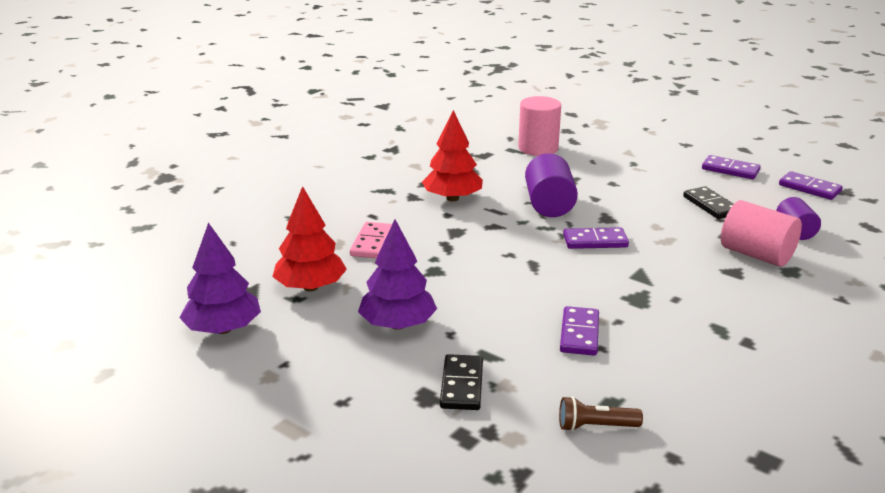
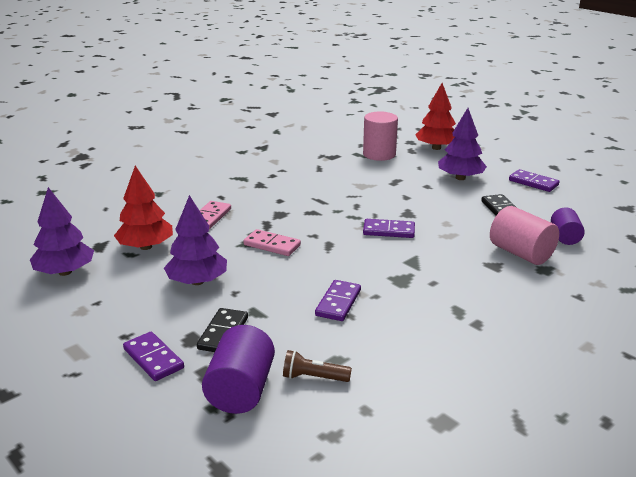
camera: 10 degrees right, 0 degrees up
(452, 198) = (290, 188): red tree -> red tree (436, 148)
(466, 271) = (272, 245): none -> pink domino
(549, 205) = (365, 199): purple cylinder -> purple cylinder (241, 390)
(646, 170) = (460, 178): none -> purple tree
(809, 188) = (596, 203): purple domino -> purple domino (153, 359)

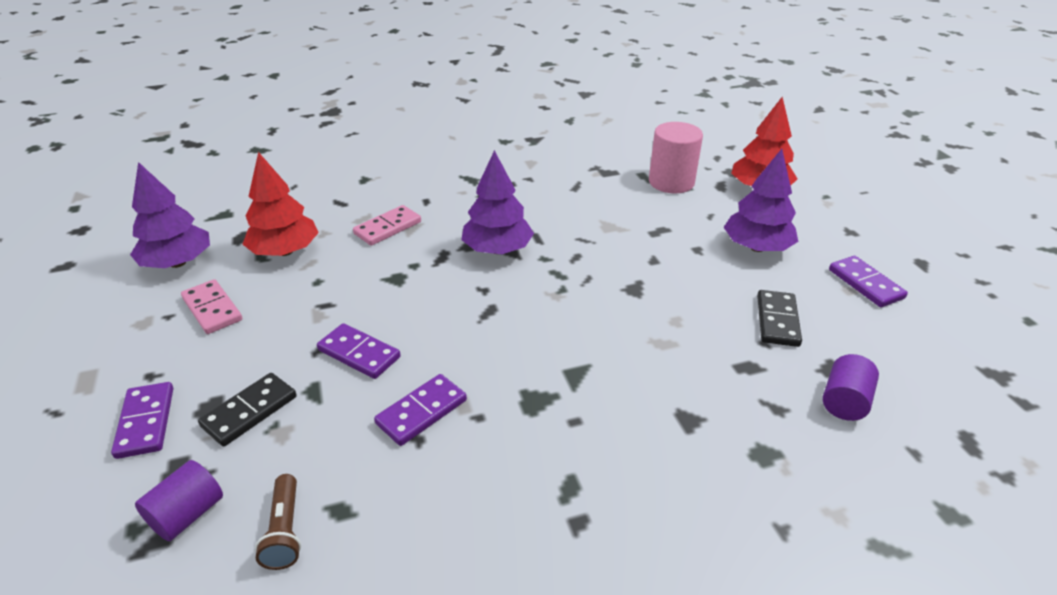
camera: 25 degrees right, 10 degrees up
(197, 281) = (292, 320): purple tree -> purple tree (497, 249)
(241, 390) = (187, 514): purple cylinder -> purple cylinder, size x0.63
(272, 245) = (421, 290): pink domino -> pink domino (212, 309)
(313, 377) = (285, 531): brown flashlight -> brown flashlight turned 135 degrees counterclockwise
(388, 231) = (585, 310): purple domino -> purple domino (359, 354)
(521, 253) = (748, 410): pink cylinder -> none

